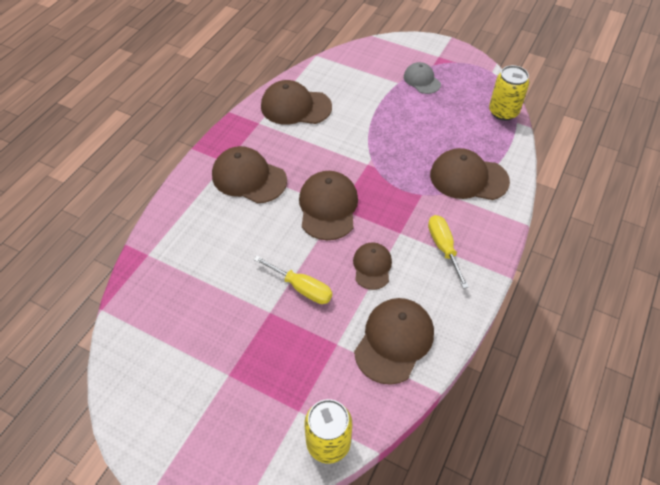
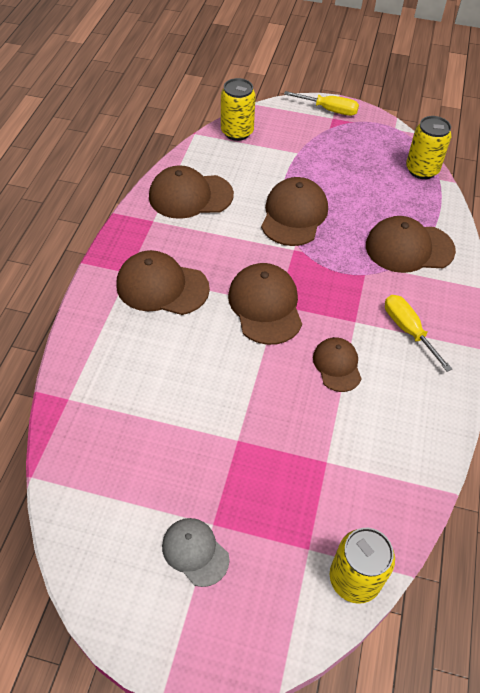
camera: 15 degrees left, 0 degrees up
(301, 288) = (265, 404): yellow screwdriver -> yellow screwdriver (329, 110)
(352, 58) = (237, 132): none -> yellow can
(394, 341) = (389, 445): brown cap -> brown cap (294, 215)
(422, 80) = (323, 146): grey cap -> grey cap (195, 552)

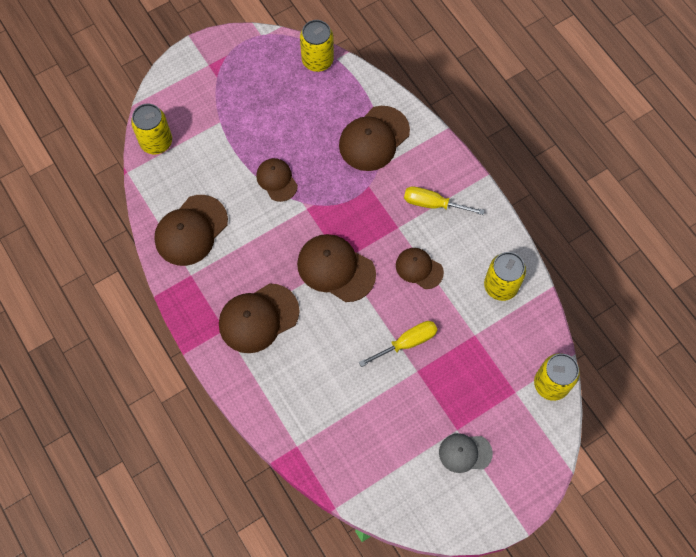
camera: 45 degrees left, 15 degrees up
(294, 215) = (277, 180): brown cap -> brown cap, size x0.61
(329, 110) = (198, 59): yellow screwdriver -> yellow screwdriver (407, 343)
(400, 445) = (500, 286): none -> yellow can

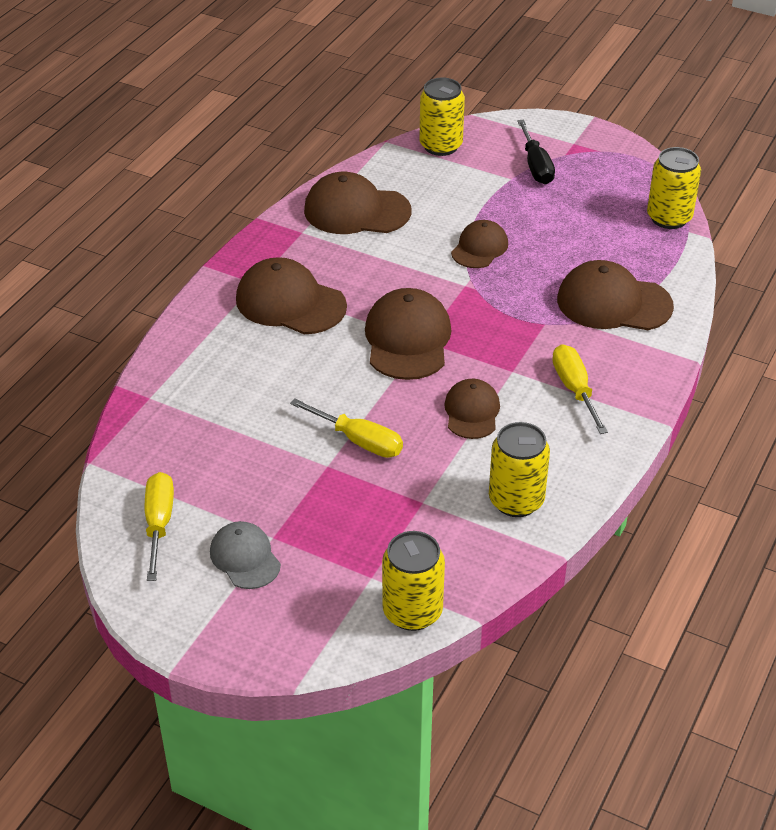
camera: 60 degrees right, 25 degrees down
(217, 100) = (536, 166): none -> black screwdriver
(411, 489) = (159, 524): none -> yellow screwdriver

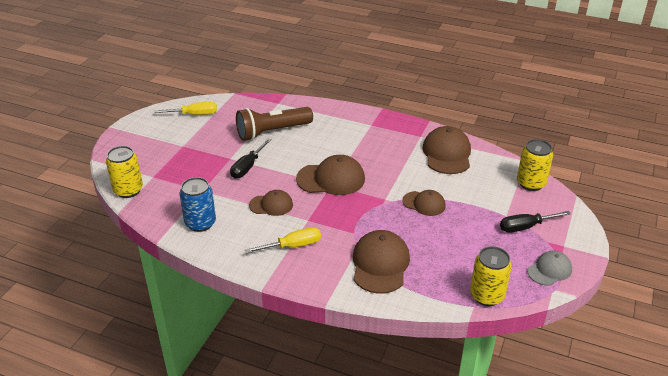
camera: 85 degrees right, 5 degrees down
(245, 558) = (170, 139): grey cap -> grey cap (549, 270)
(251, 407) = (272, 132): none -> brown flashlight
(290, 302) = (356, 137): brown cap -> none
(359, 441) = (248, 167): yellow screwdriver -> black screwdriver
(516, 500) = (200, 223): yellow can -> blue can

